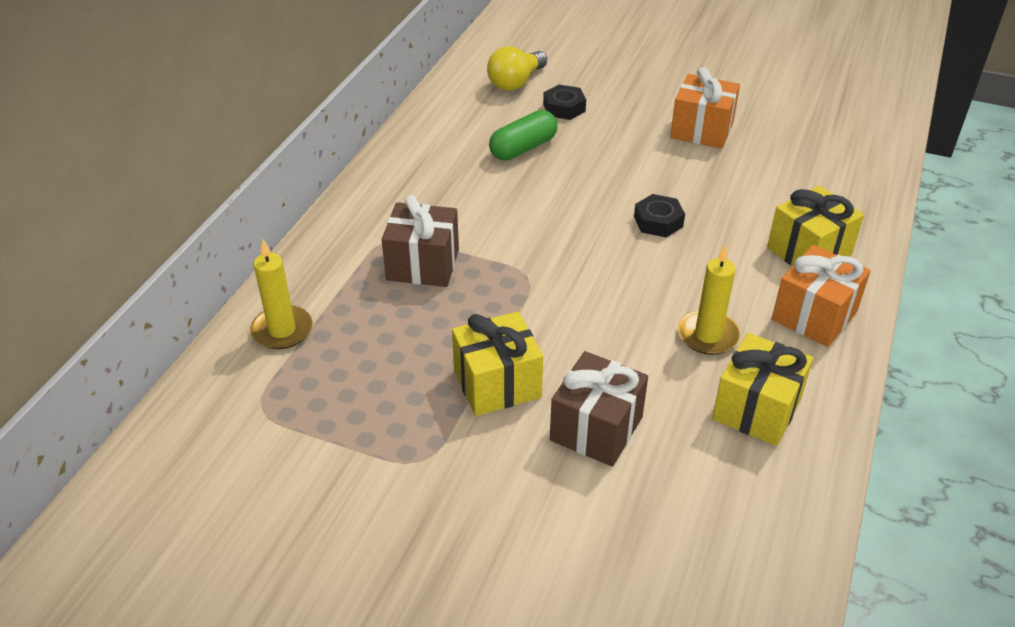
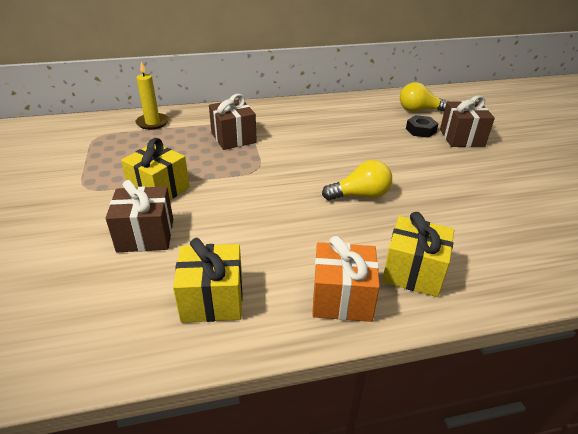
camera: 55 degrees right, 5 degrees down
(523, 148) = (365, 131): green capsule -> none
(609, 91) = (461, 138): none -> brown gift
(658, 221) = (360, 195): black nut -> yellow light bulb
(701, 130) = (478, 181): orange gift -> none
(708, 335) = (269, 252): yellow candle -> none

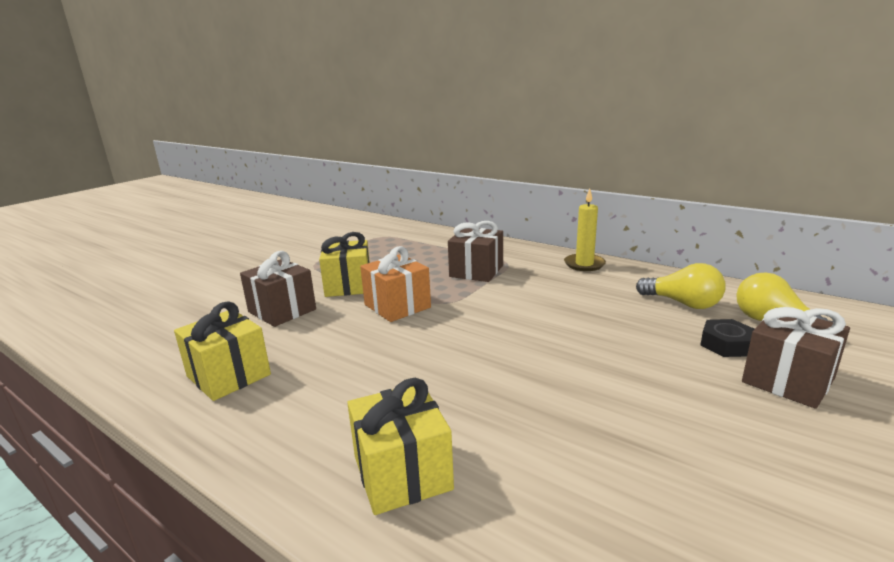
camera: 50 degrees right, 15 degrees down
(152, 123) = (435, 239): yellow candle -> yellow candle (584, 264)
(342, 298) = (298, 442): orange gift -> orange gift (397, 306)
(360, 195) = (498, 371): yellow light bulb -> yellow light bulb (683, 303)

